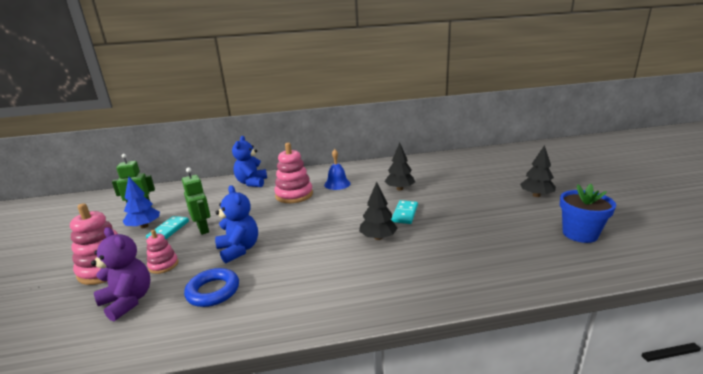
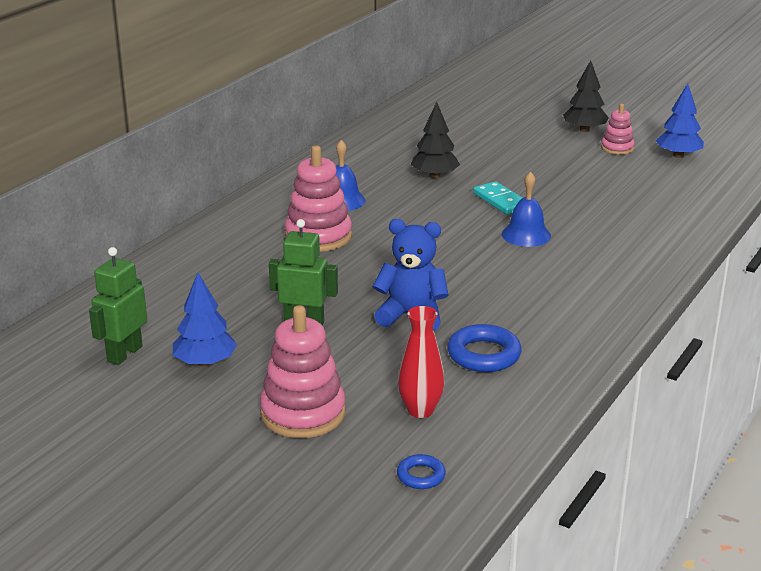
camera: 50 degrees left, 5 degrees up
(43, 338) = (421, 476): none -> blue ring
(128, 301) = (420, 410): purple teddy bear -> red vase
(163, 265) = (365, 371): pink stacking toy -> pink stacking toy (617, 148)
(169, 230) = (259, 347): turquoise domino -> none
(252, 183) = (207, 248): blue teddy bear -> none
(378, 237) = (526, 235): black tree -> blue bell
(579, 234) = (678, 155): blue flower pot -> blue tree

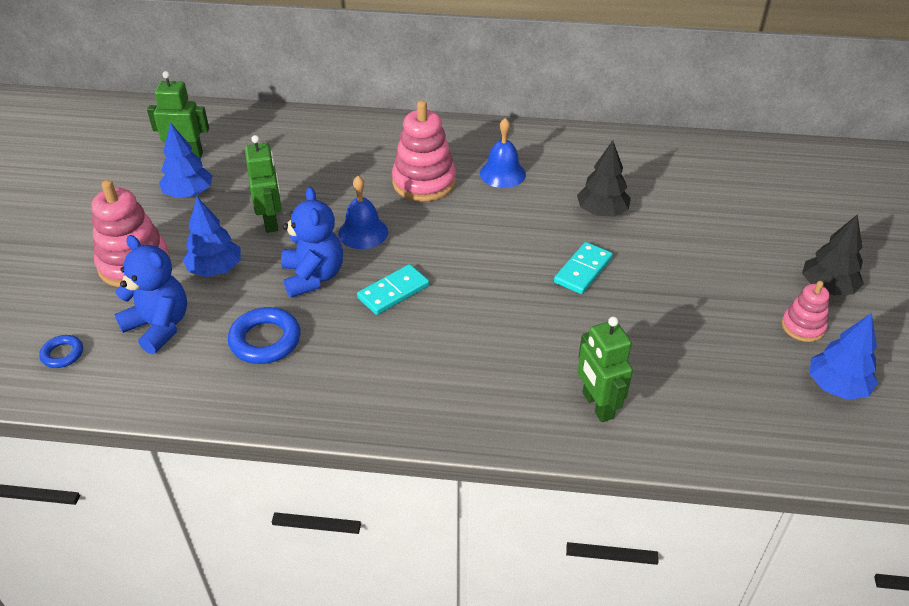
camera: 65 degrees right, 15 degrees up
(355, 365) = (215, 269): none -> blue tree
(420, 410) = (159, 326): red vase -> blue teddy bear
(464, 282) = (393, 292): none -> turquoise domino
(526, 235) = (519, 308): blue bell -> blue bell (363, 232)
(651, 233) = (597, 405): none -> green robot

